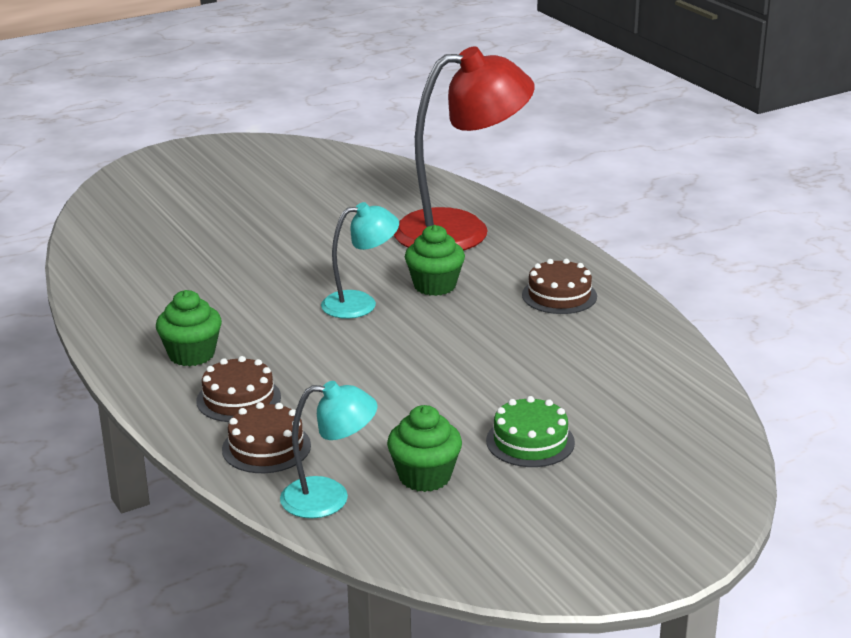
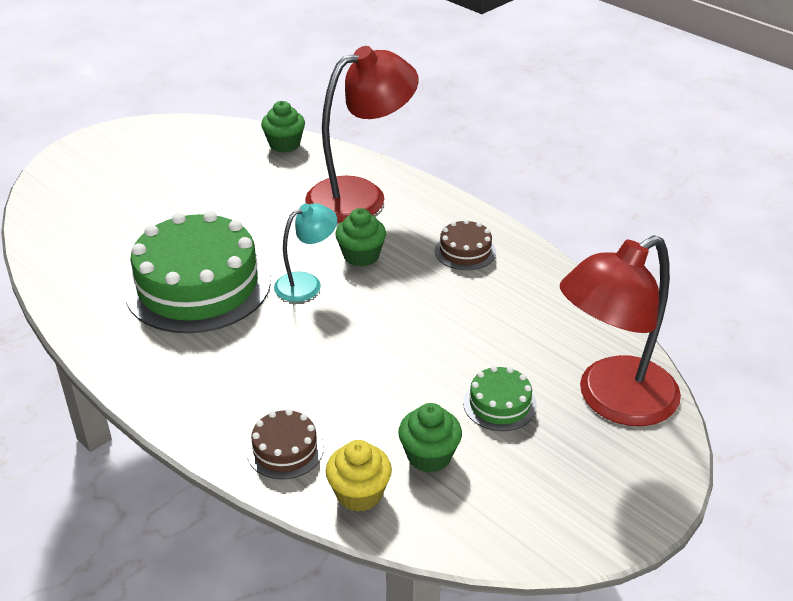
camera: 15 degrees left, 10 degrees up
(191, 354) = (182, 361): green cupcake -> green cupcake (284, 144)
(238, 399) = (241, 402): brown cake -> none
(239, 291) = (198, 285): none -> green cake
(329, 498) = (359, 494): turquoise lamp -> yellow cupcake
(668, 457) = (612, 401): none -> red lamp

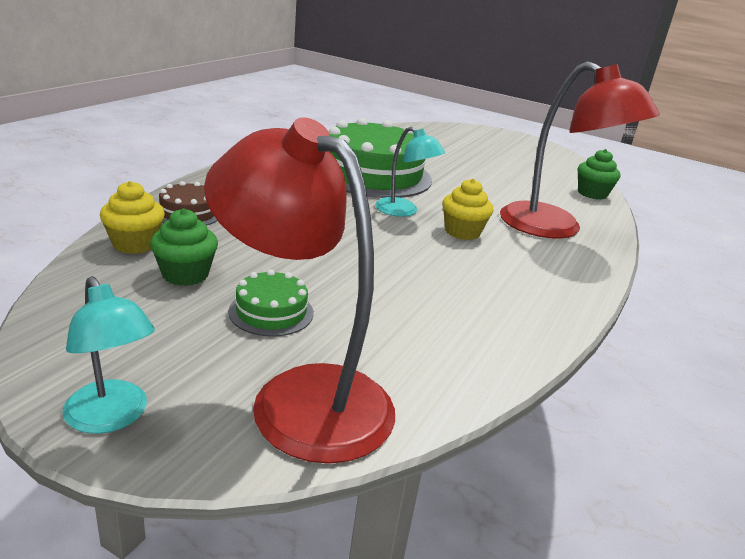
camera: 70 degrees right, 10 degrees down
(361, 256) = (462, 232): green cupcake -> yellow cupcake
(465, 251) = (518, 285): brown cake -> none
(637, 500) = (112, 417): none -> turquoise lamp

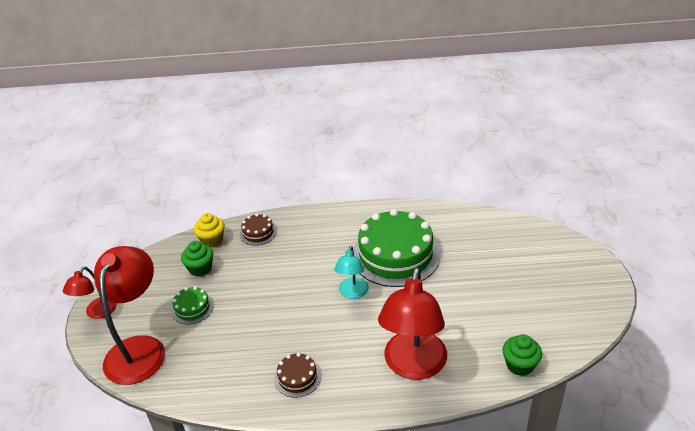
camera: 65 degrees right, 10 degrees up
(112, 417) = (97, 313): turquoise lamp -> red lamp
(462, 232) = (351, 328): yellow cupcake -> none
(516, 288) = (297, 377): none -> brown cake

